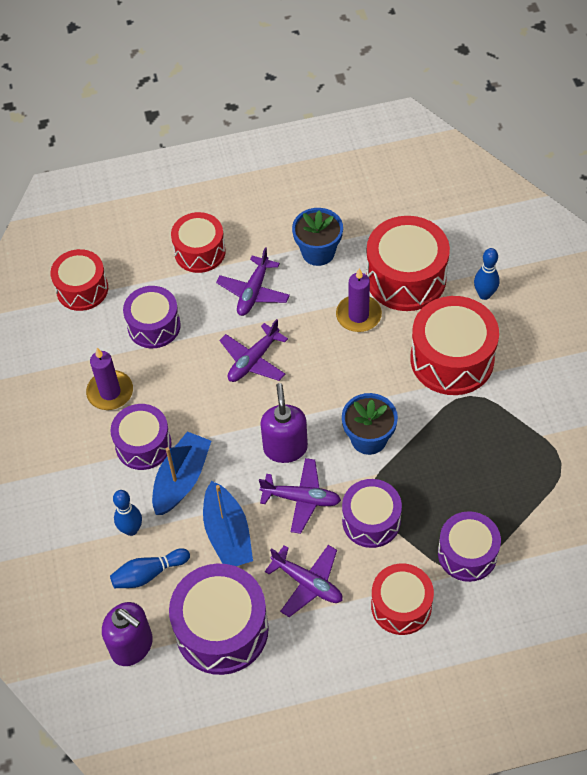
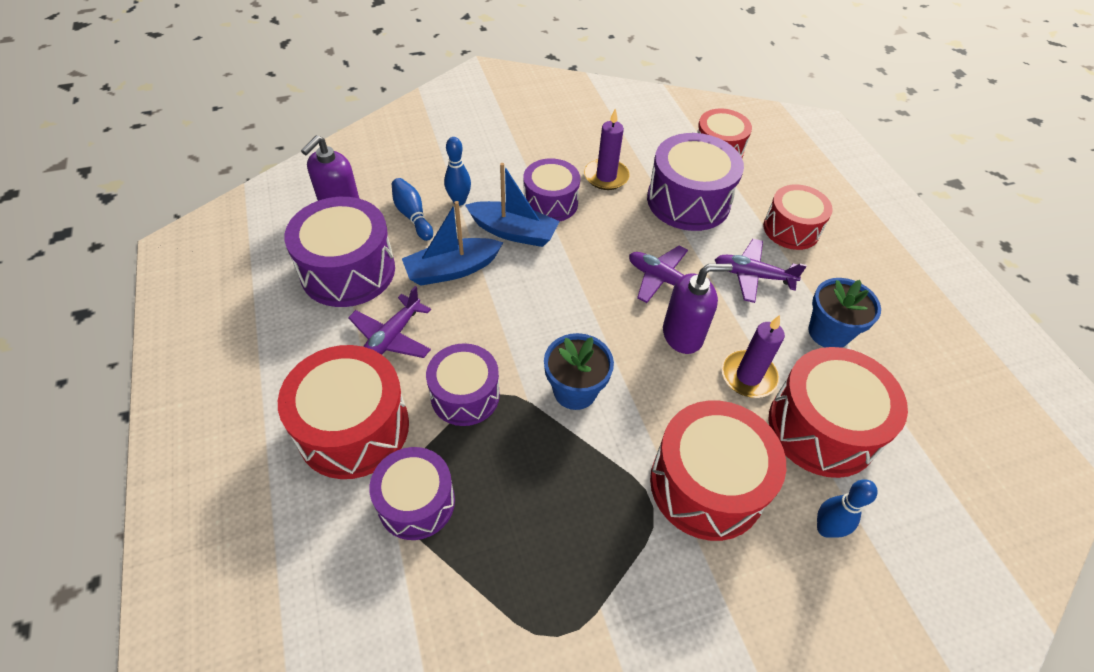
camera: 80 degrees right, 5 degrees down
(154, 326) = (688, 201): purple drum -> purple drum, size x1.54
(285, 448) = (556, 312): purple soap dispenser -> purple soap dispenser (683, 335)
(301, 499) = (493, 328): purple plane -> none
(401, 606) = (353, 428): red drum -> red drum, size x1.54

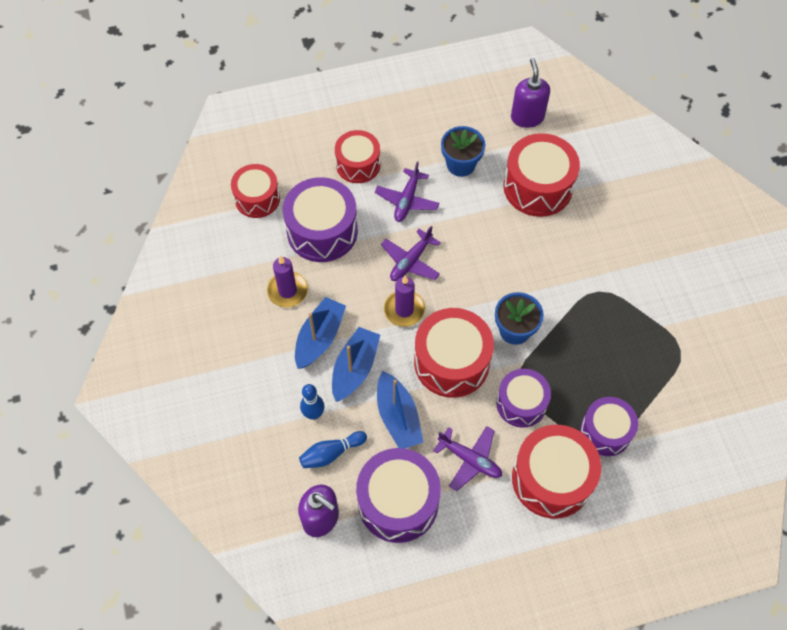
camera: 85 degrees left, 10 degrees up
(550, 203) = (319, 338): purple drum -> blue boat
(683, 335) = (464, 255): purple soap dispenser -> purple soap dispenser (527, 117)
(706, 484) = (581, 259): red drum -> red drum (451, 362)
(748, 376) = (499, 220): purple candle -> purple candle (404, 310)
(825, 529) = (606, 201): blue bowling pin -> none

